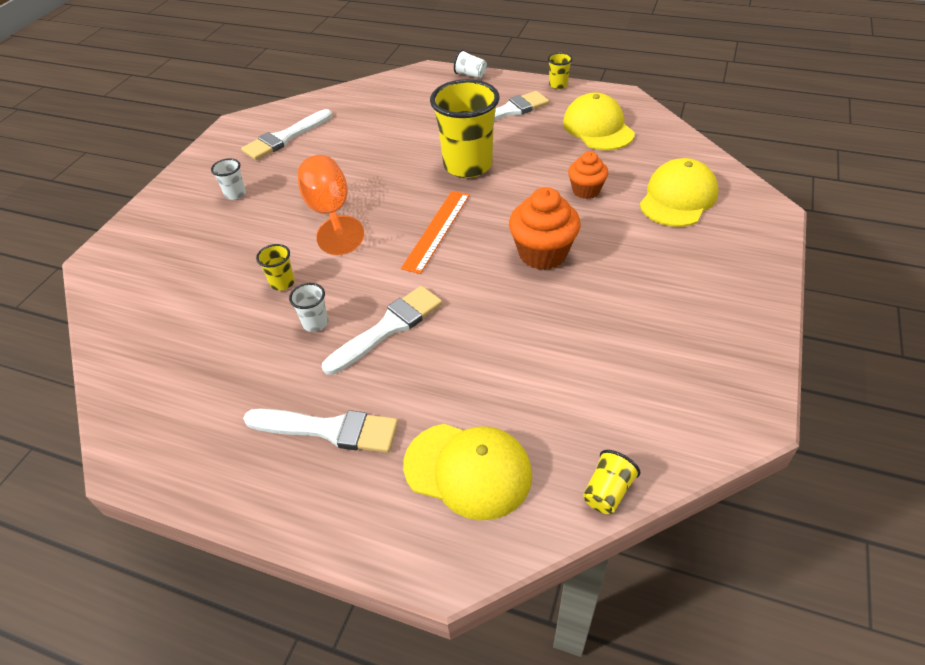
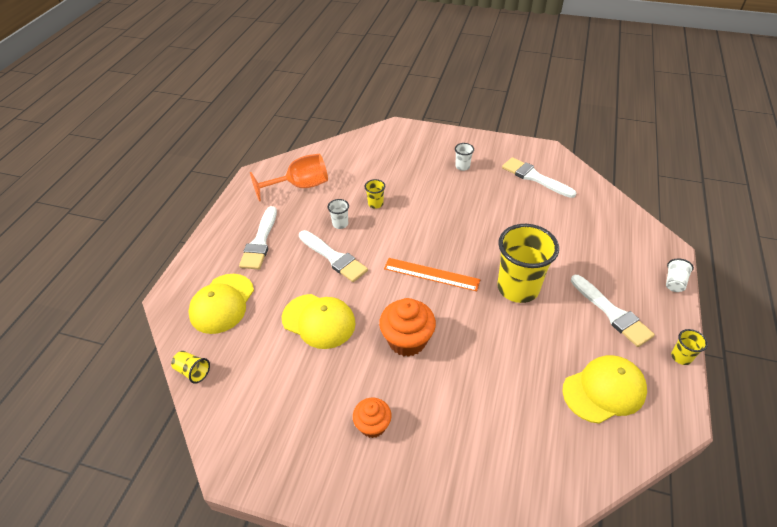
camera: 85 degrees right, 0 degrees up
(330, 213) = (446, 215): orange goblet -> orange goblet (300, 186)
(586, 190) = (494, 374): orange cupcake -> orange cupcake (372, 425)
(678, 198) = (492, 453): yellow cap -> yellow cap (319, 321)

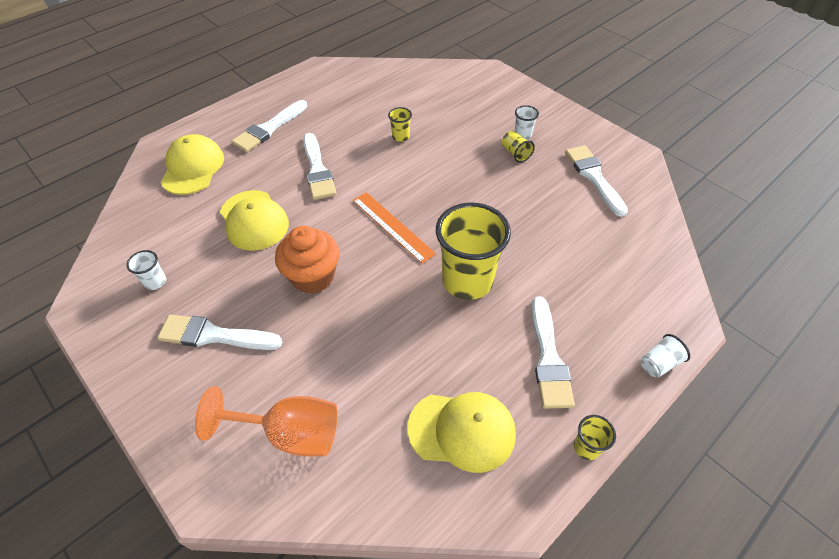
camera: 30 degrees right, 5 degrees up
(193, 371) = (122, 213): yellow cup -> yellow cup (515, 153)
(222, 303) = (192, 168): yellow cap -> yellow cap turned 135 degrees clockwise
(300, 186) = (347, 93): orange goblet -> orange goblet (290, 433)
(340, 224) = (351, 142): white cup -> white cup (155, 282)
(372, 425) = (214, 335): orange cupcake -> white brush

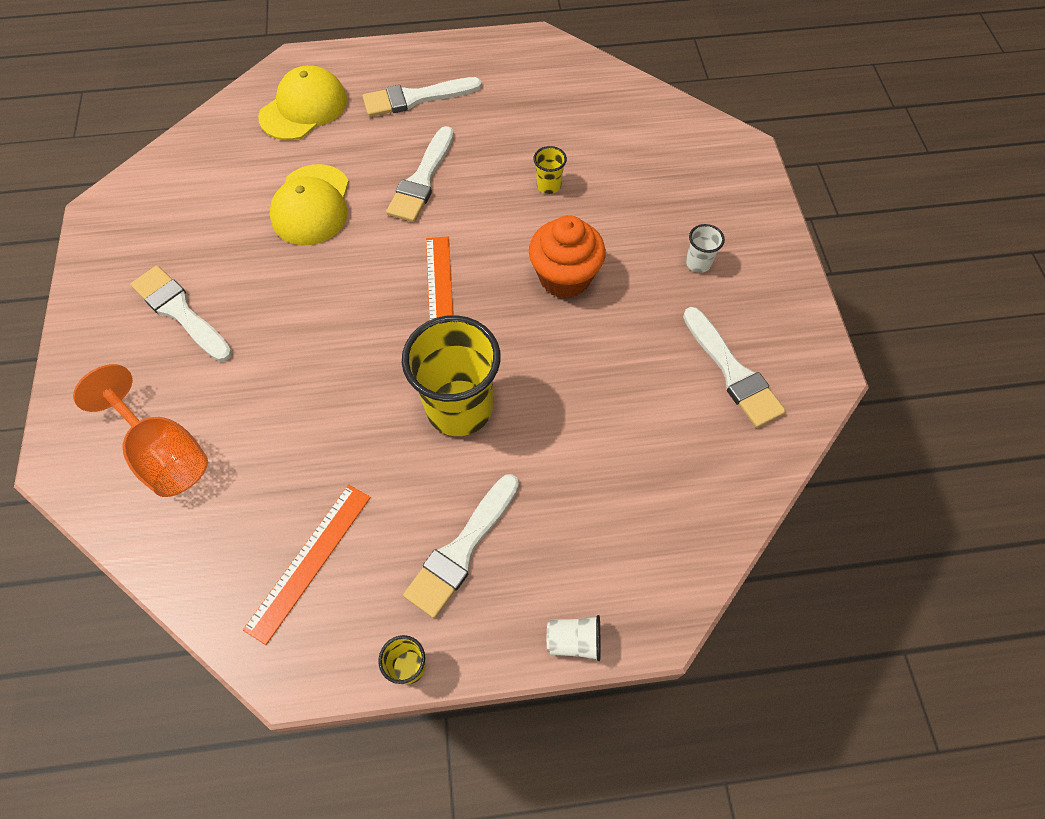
camera: 35 degrees right, 10 degrees up
(155, 282) = (175, 222): white cup -> none
(313, 276) = (314, 304): orange cupcake -> orange cupcake (564, 277)
(462, 430) = (309, 561): yellow cap -> orange ruler
(515, 153) = (664, 283): yellow cup -> none
(594, 177) = (732, 372): white brush -> white brush turned 135 degrees clockwise

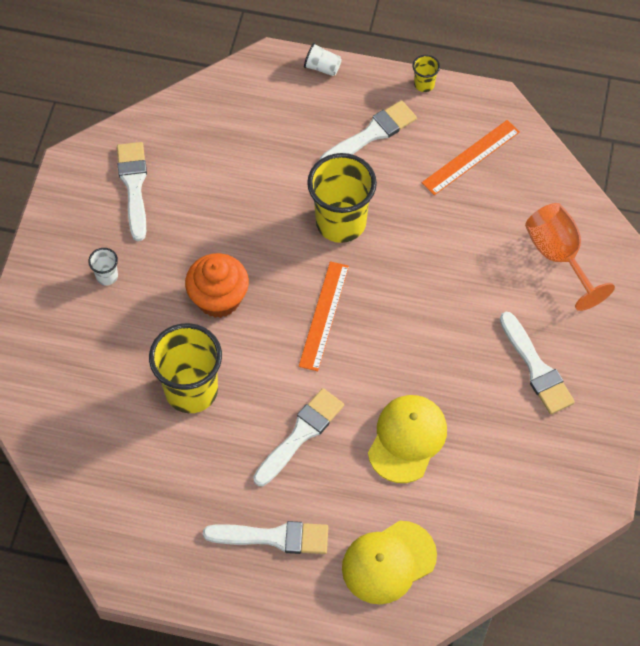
camera: 160 degrees left, 0 degrees up
(548, 185) = (191, 390): yellow cup -> yellow cup, size x2.33

